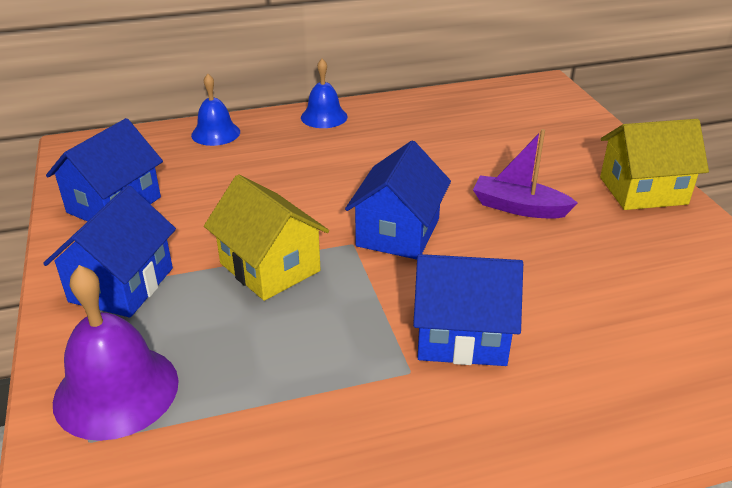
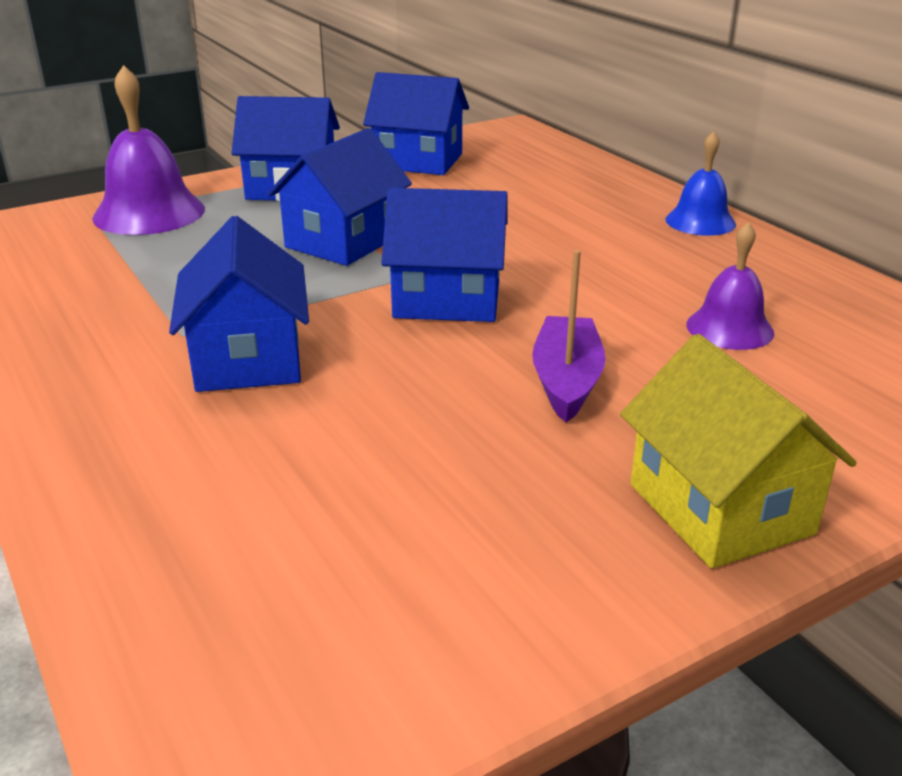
camera: 75 degrees right, 5 degrees down
(215, 133) = (596, 175): blue bell -> none
(269, 267) = (343, 241): yellow house -> blue house
(471, 144) = (729, 328): none -> purple bell

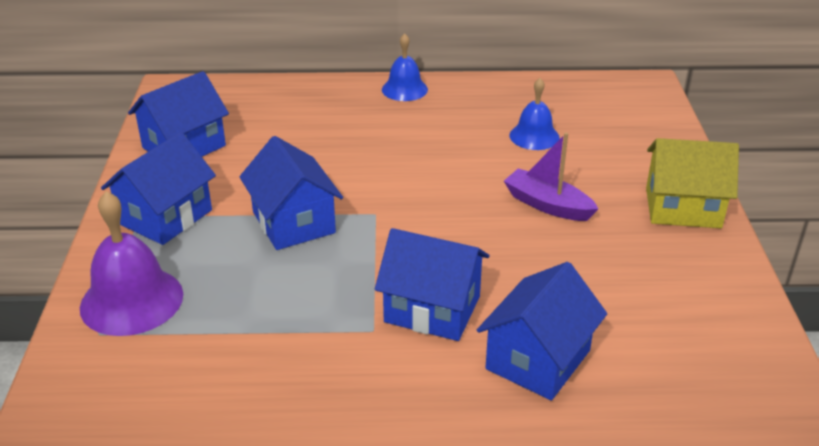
camera: 60 degrees left, 5 degrees up
(447, 299) = (421, 210): blue house -> blue house (538, 359)
(729, 328) = (534, 136): purple bell -> blue bell

